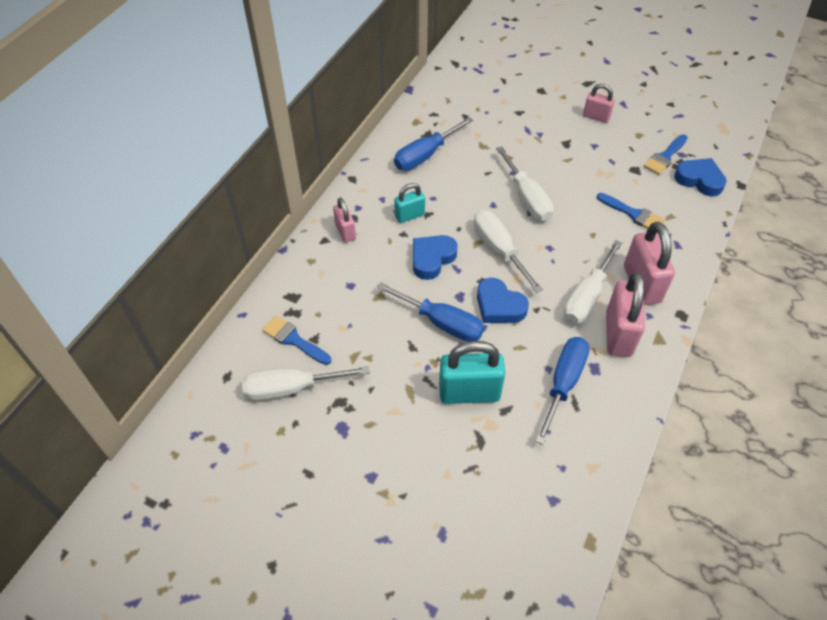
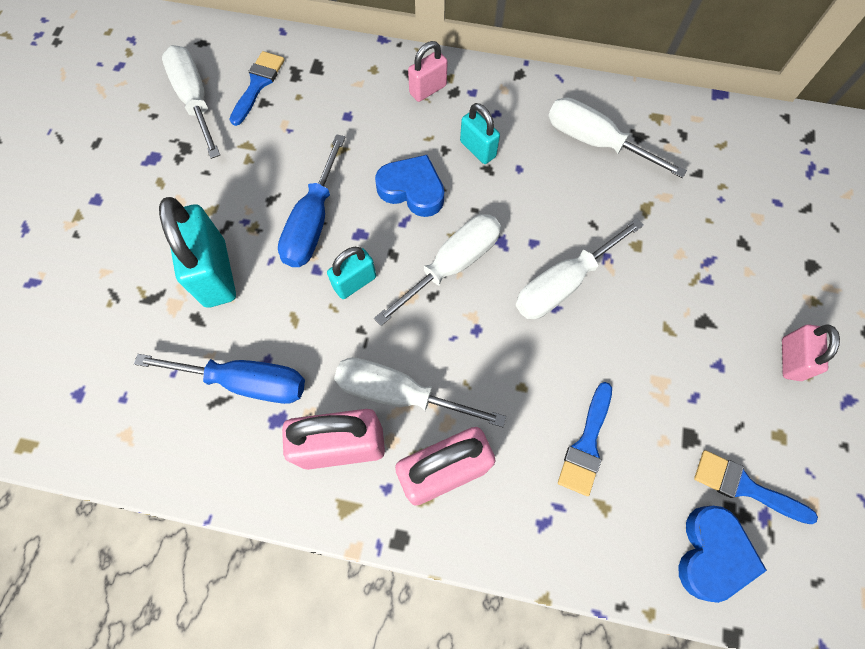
camera: 75 degrees right, 15 degrees up
(425, 155) = (595, 142): blue screwdriver -> white screwdriver
(499, 306) = (355, 282): blue heart -> turquoise padlock

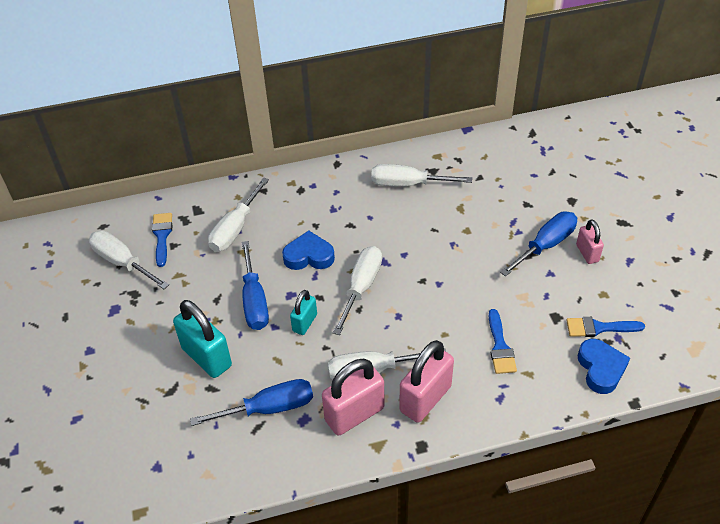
camera: 25 degrees left, 20 degrees down
(428, 90) = (282, 195): pink padlock -> none
(477, 149) = (337, 216): turquoise padlock -> none
(562, 284) = (435, 269): white screwdriver -> white screwdriver (235, 229)
(736, 318) = (546, 245): none -> blue screwdriver

